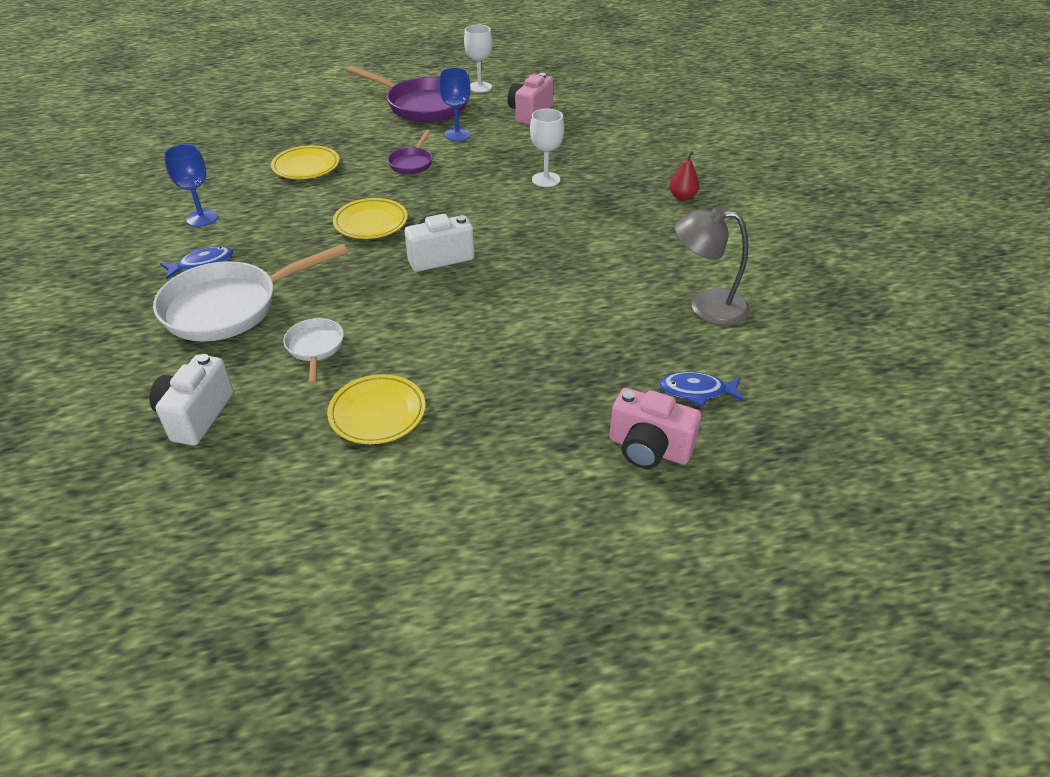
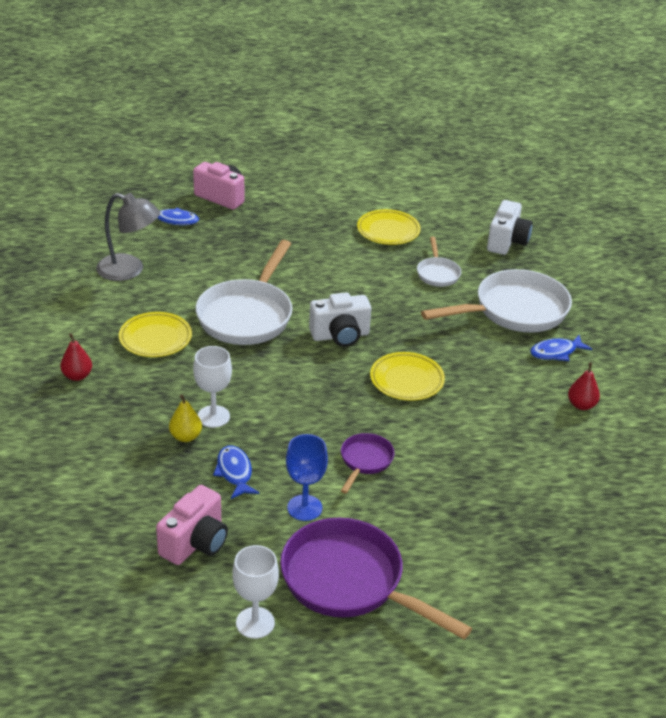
camera: 175 degrees left, 5 degrees down
(202, 218) = (581, 405): blue goblet -> red pear
(306, 166) = (492, 469): yellow plate -> yellow plate (155, 338)
(515, 148) = (234, 472): none -> blue fish
(545, 268) = (247, 315): none -> white pan
(563, 165) = (185, 437): none -> yellow pear

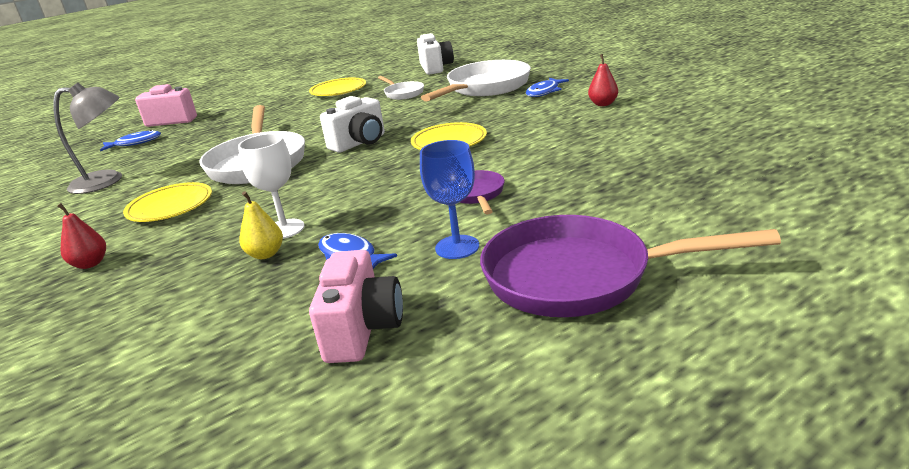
camera: 25 degrees left, 10 degrees down
(255, 623) = (522, 366): white goblet -> none

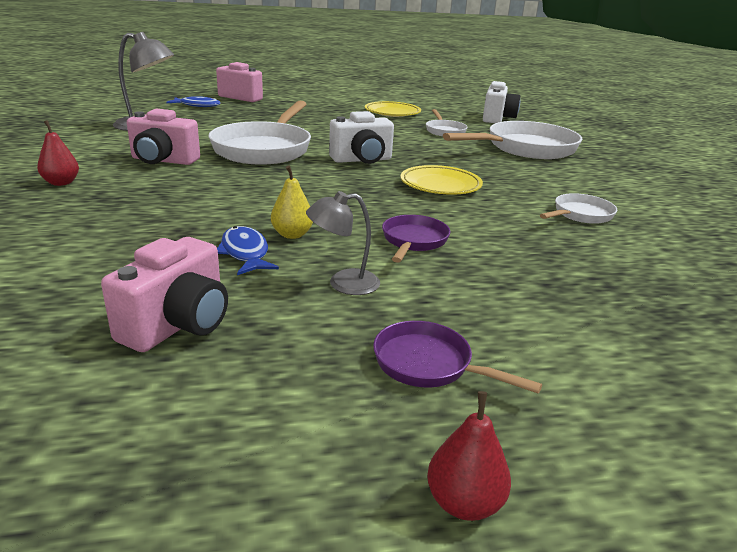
camera: 20 degrees right, 0 degrees up
(170, 207) = (163, 161): yellow plate -> pink camera
(266, 254) = (183, 224): yellow pear -> yellow pear (292, 234)
(284, 229) = (221, 209): white goblet -> none
(457, 247) = (343, 283): blue goblet -> grey lamp
(544, 92) = (581, 170): blue fish -> none
(577, 129) = (580, 215): none -> white pan
(579, 277) = (429, 364): purple pan -> purple pan, size x0.49
(603, 104) = (633, 200): red pear -> red pear (464, 503)

